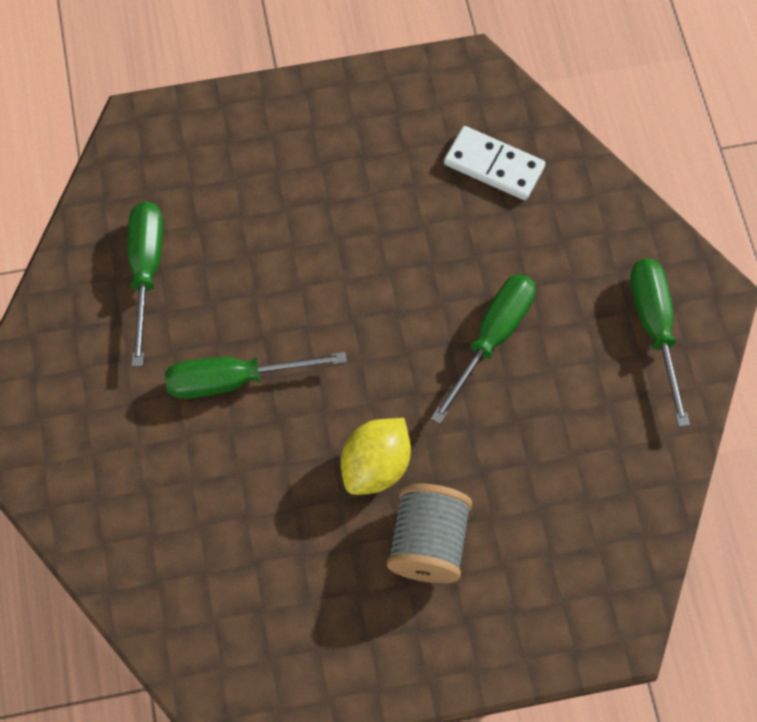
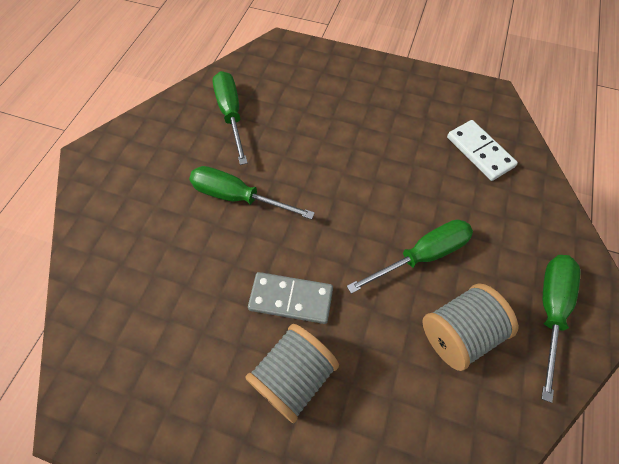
camera: 30 degrees right, 5 degrees down
(146, 271) = (231, 115): green screwdriver -> green screwdriver turned 45 degrees counterclockwise
(376, 466) = (291, 299): yellow lemon -> grey domino
(573, 405) = (459, 333): none -> grey spool

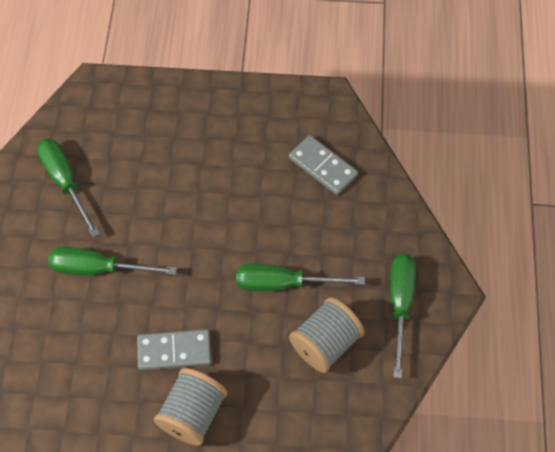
camera: 15 degrees left, 0 degrees up
(422, 256) = (283, 283): green screwdriver -> green screwdriver turned 135 degrees counterclockwise
(480, 152) = (323, 166): white domino -> grey domino

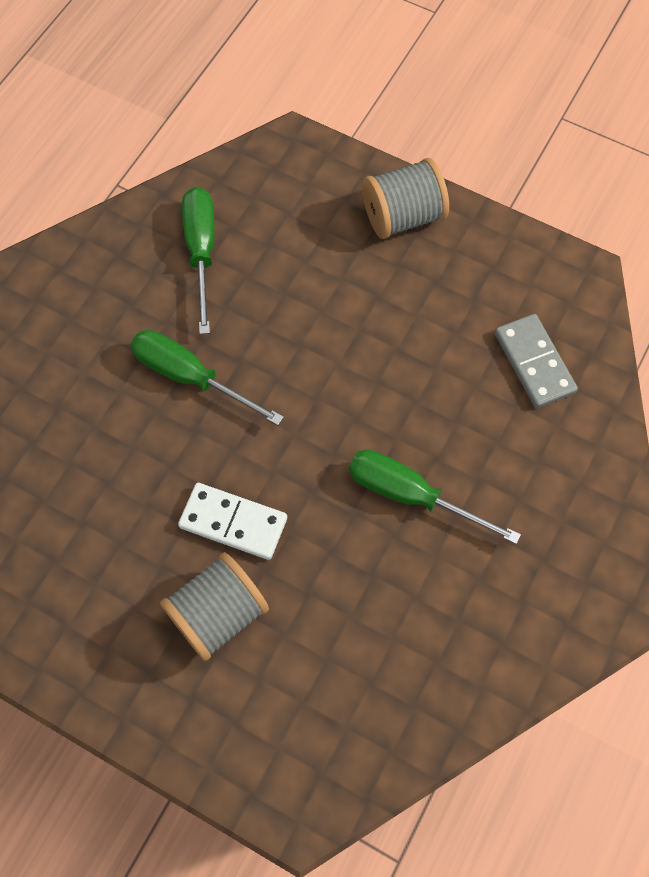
camera: 25 degrees right, 5 degrees up
(174, 351) = (233, 523): grey domino -> white domino
(325, 344) = (429, 599): grey spool -> grey spool (403, 217)
(400, 305) = (552, 591): green screwdriver -> none

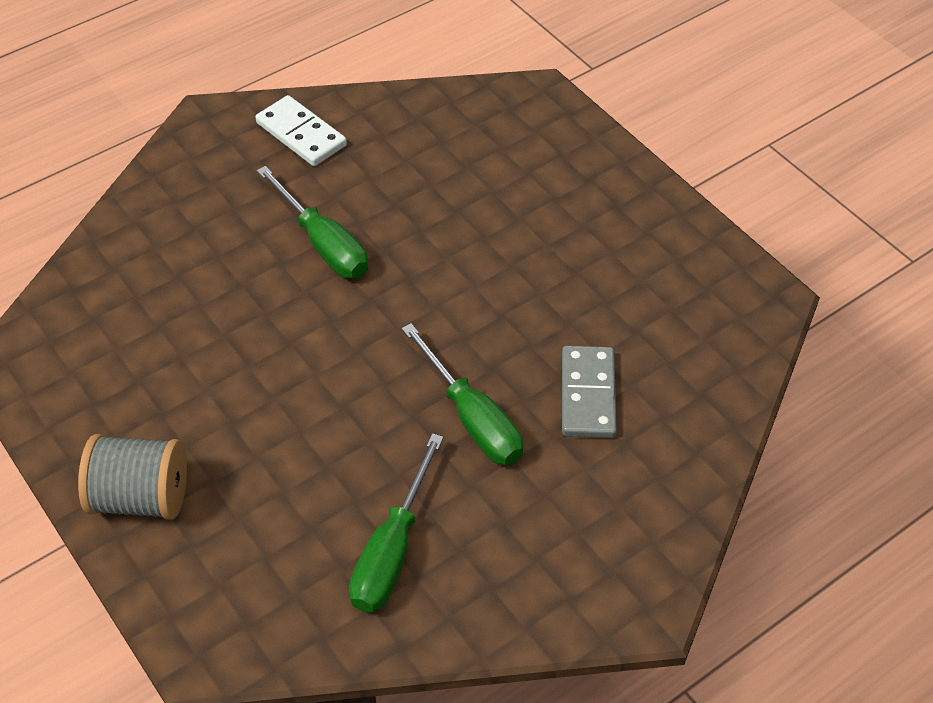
camera: 155 degrees left, 15 degrees down
(218, 614) = (541, 222): grey spool -> none
(233, 523) = (494, 280): white domino -> white domino (301, 134)
(534, 363) = (130, 302): grey domino -> grey domino (587, 395)

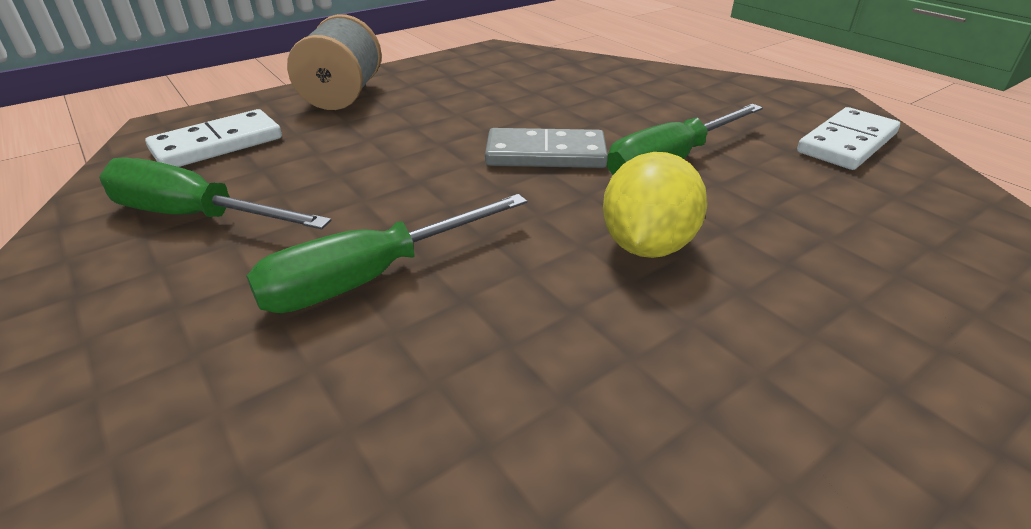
camera: 90 degrees right, 15 degrees down
(257, 581) = (217, 144): none -> white domino
(438, 273) = (647, 245): none -> yellow lemon
(587, 395) = (383, 420): grey domino -> grey domino (545, 154)

